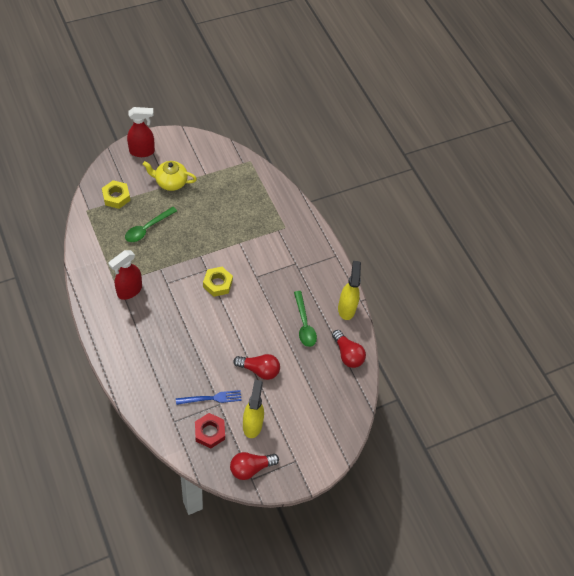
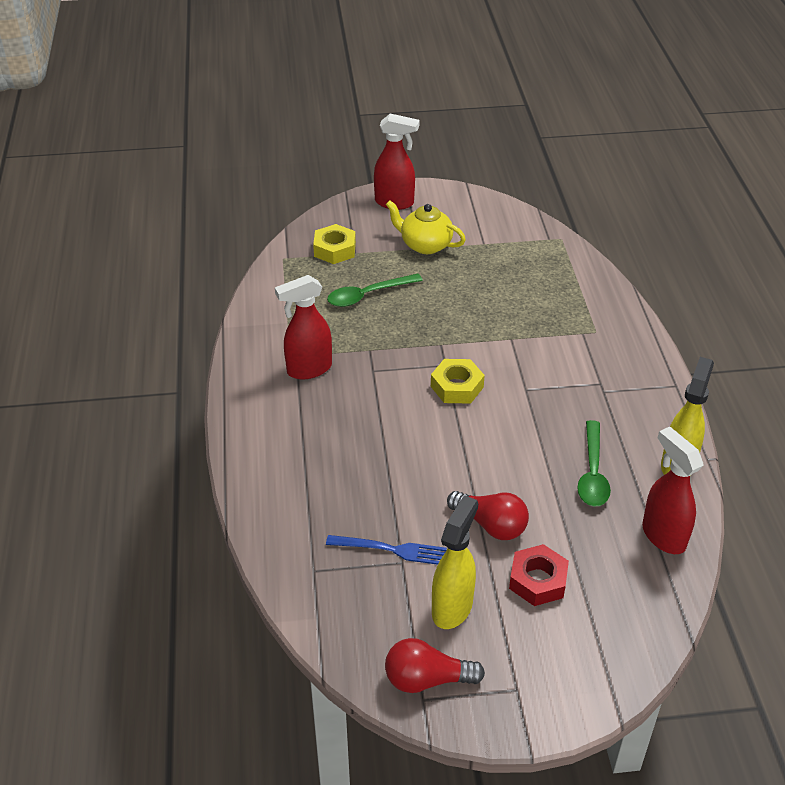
camera: 25 degrees right, 15 degrees down
(209, 432) = (370, 602): red nut -> red nut (537, 580)
(347, 354) = (663, 535): red light bulb -> red spray bottle

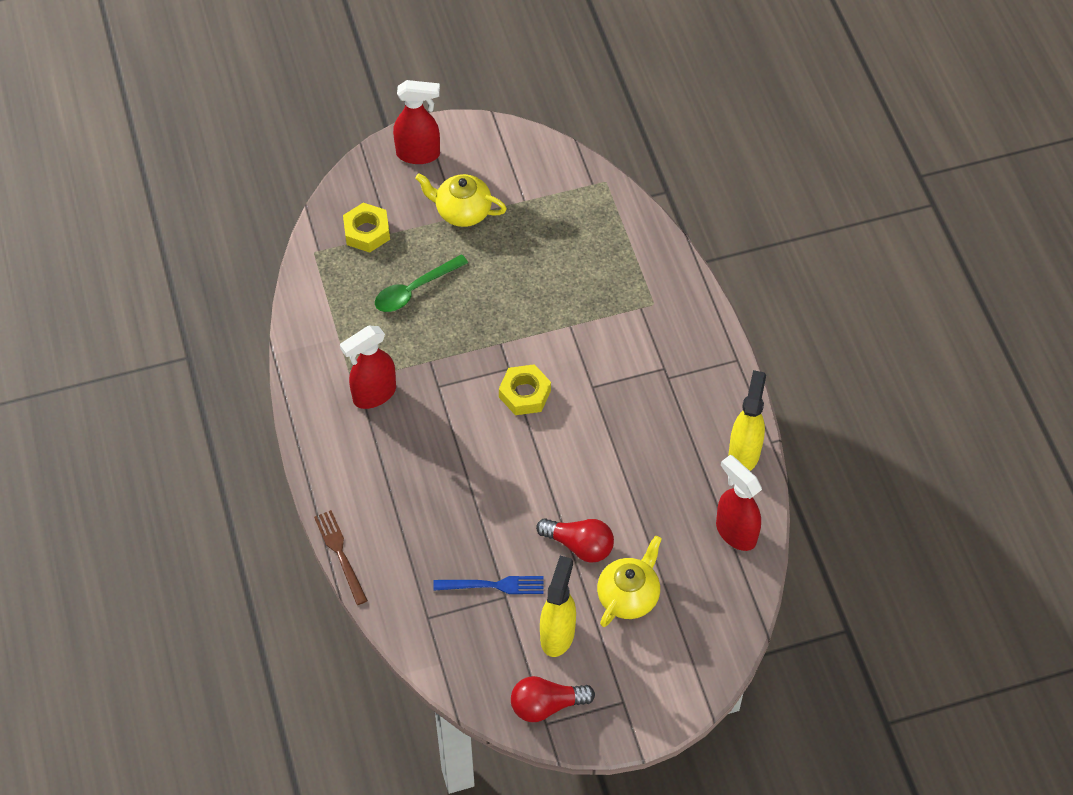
camera: 10 degrees left, 15 degrees up
(237, 498) = (340, 554): none -> brown fork
(537, 580) = (628, 596): red nut -> yellow teapot
(592, 473) = (666, 474): green spoon -> none

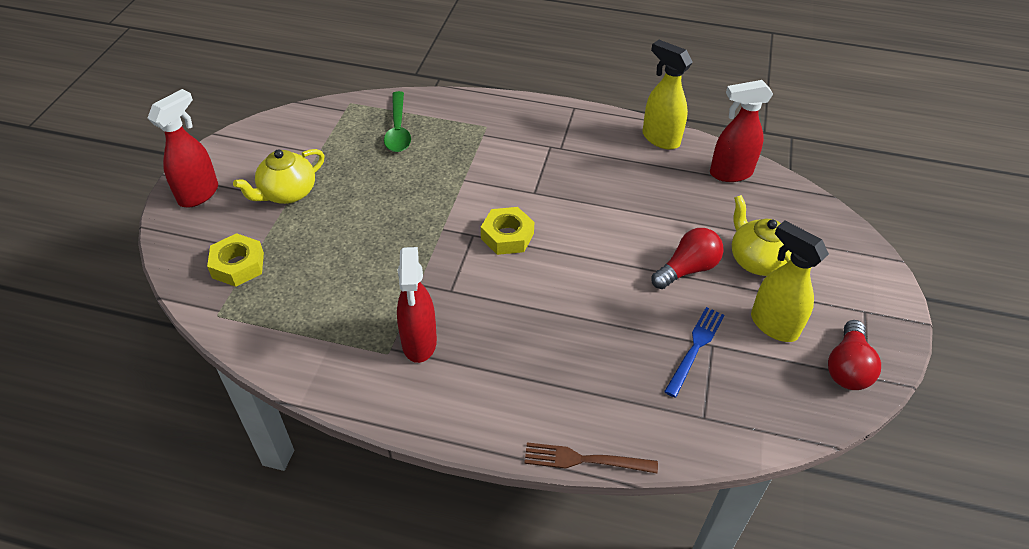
camera: 60 degrees left, 10 degrees down
(414, 290) = (334, 260): green spoon -> green spoon (398, 129)

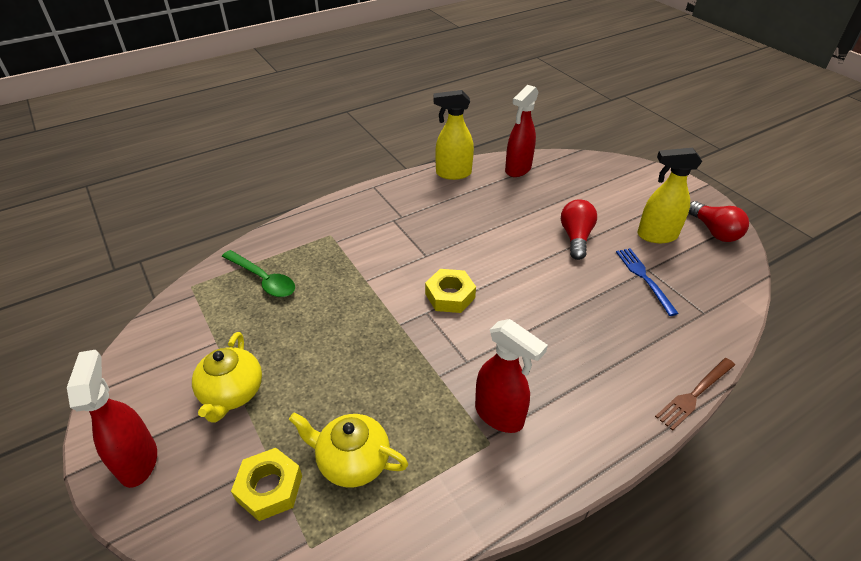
camera: 45 degrees left, 5 degrees down
(756, 260) = (599, 207): yellow teapot -> yellow teapot (352, 461)

